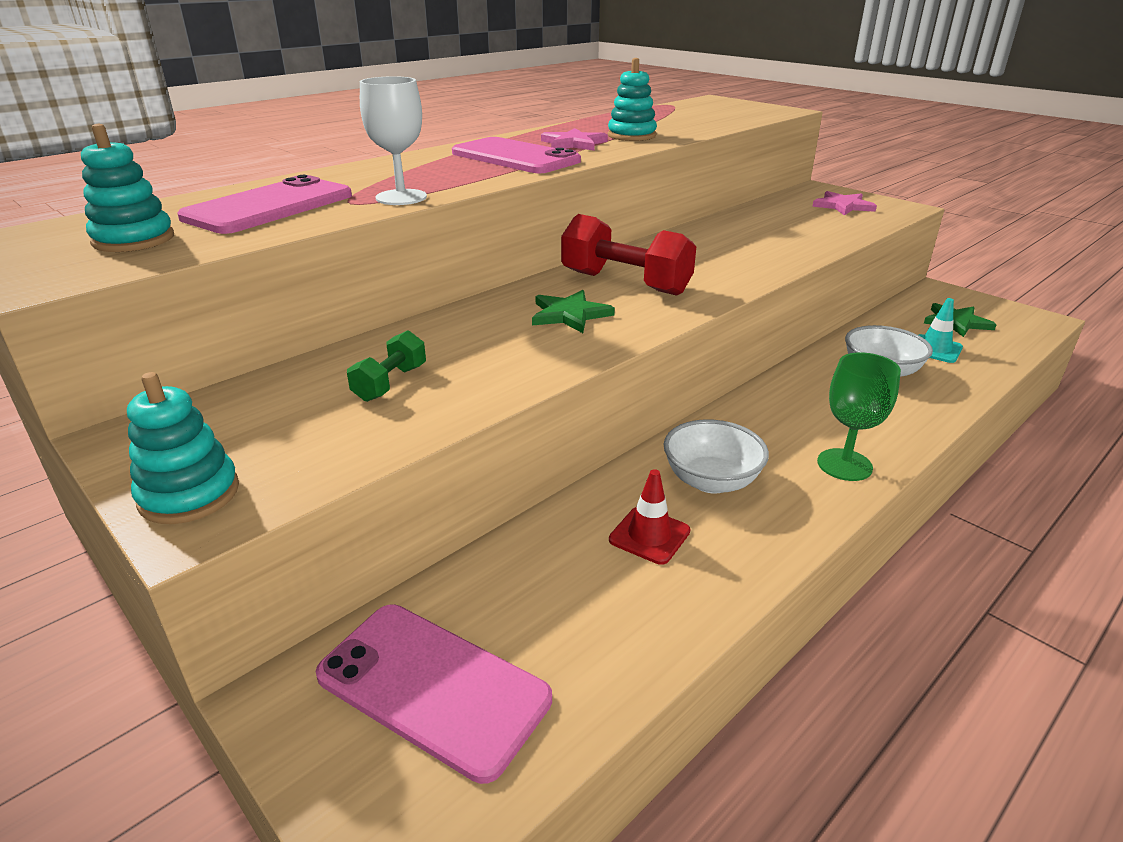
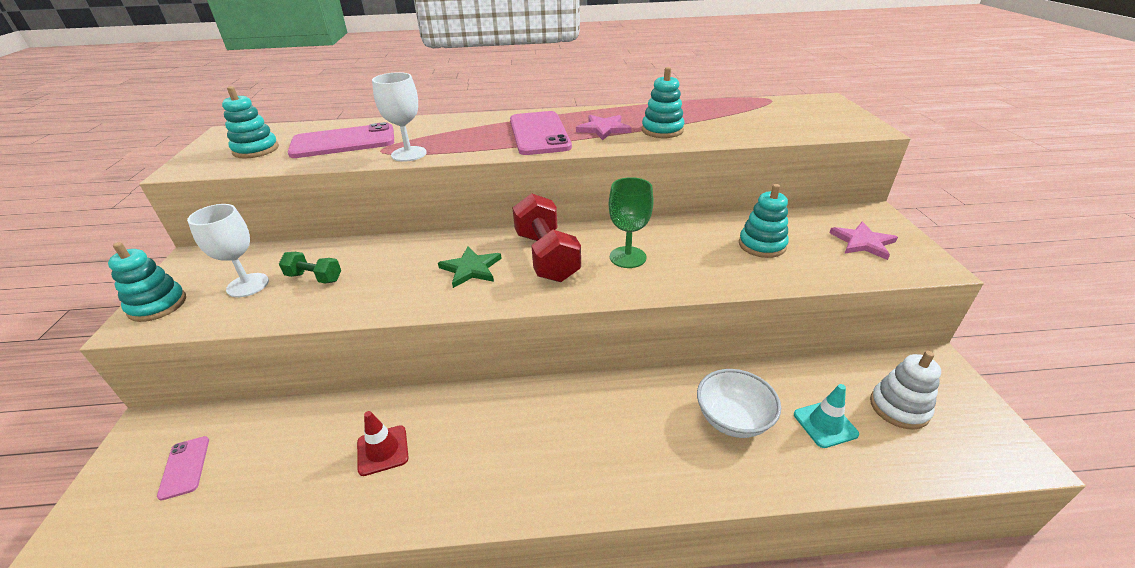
camera: 40 degrees right, 5 degrees up
(303, 423) = (248, 285): none -> white goblet
(390, 383) = (314, 277): green dumbbell -> green dumbbell turned 45 degrees clockwise
(432, 687) = (184, 467): pink phone -> pink phone, size x0.49
(711, 481) = (470, 435): white bowl -> none
(783, 225) = (762, 245): none -> turquoise stacking toy
(844, 465) = (571, 483): green goblet -> green goblet (627, 257)
(956, 322) = (899, 408): green star -> white stacking toy

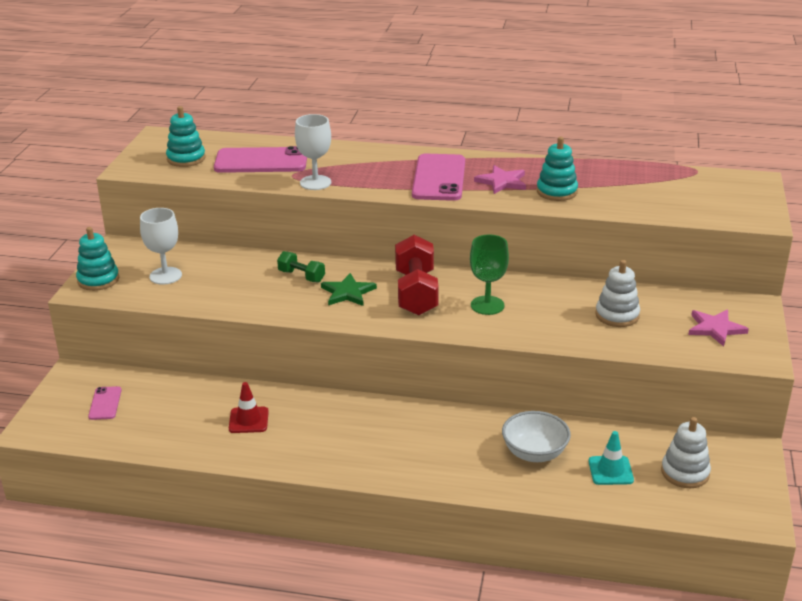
camera: 15 degrees right, 5 degrees down
(314, 277) = (218, 278): green dumbbell -> green dumbbell (301, 276)
(762, 245) = (617, 315): turquoise stacking toy -> white stacking toy

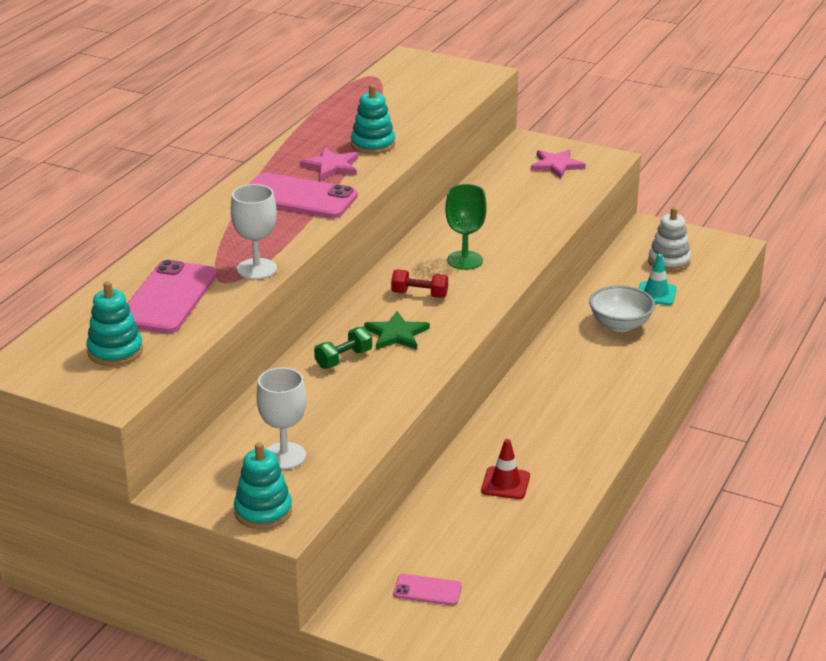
camera: 75 degrees left, 0 degrees up
(416, 293) = (419, 294): red dumbbell -> red dumbbell, size x0.53
(617, 315) = (514, 202): white stacking toy -> none

